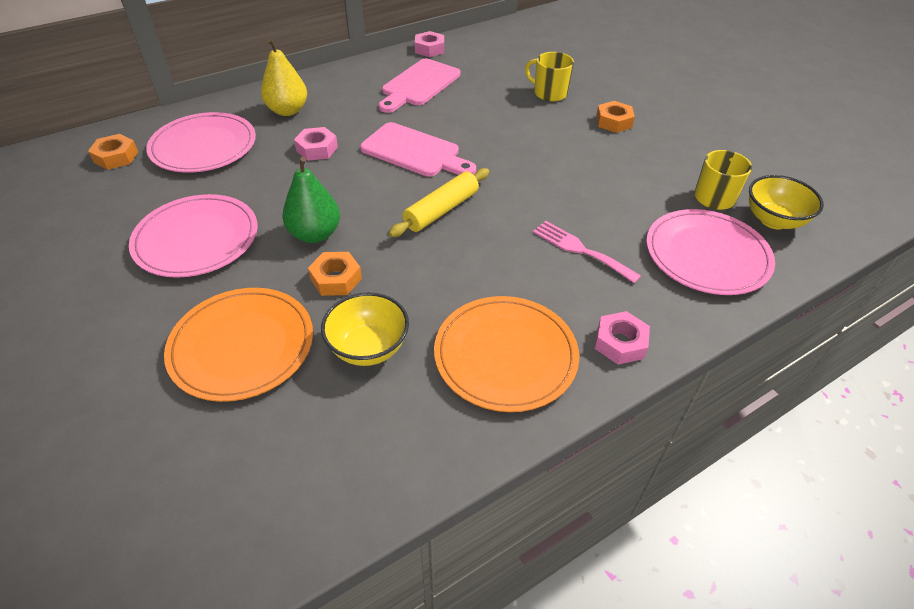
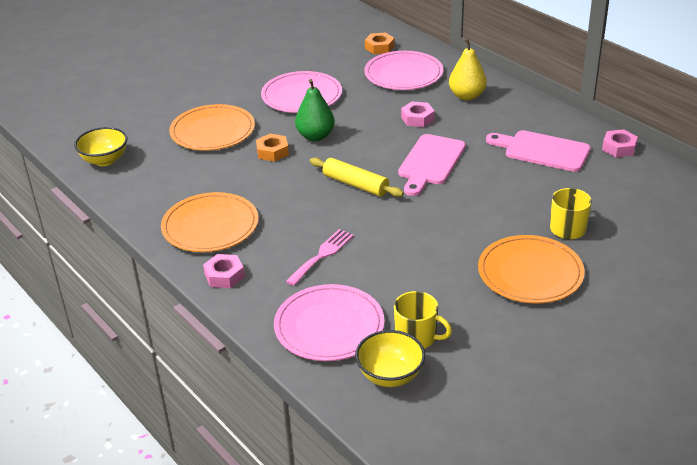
camera: 85 degrees right, 10 degrees down
(368, 348) = (213, 173): yellow bowl -> yellow bowl (105, 160)
(613, 122) = (530, 273): orange nut -> orange plate

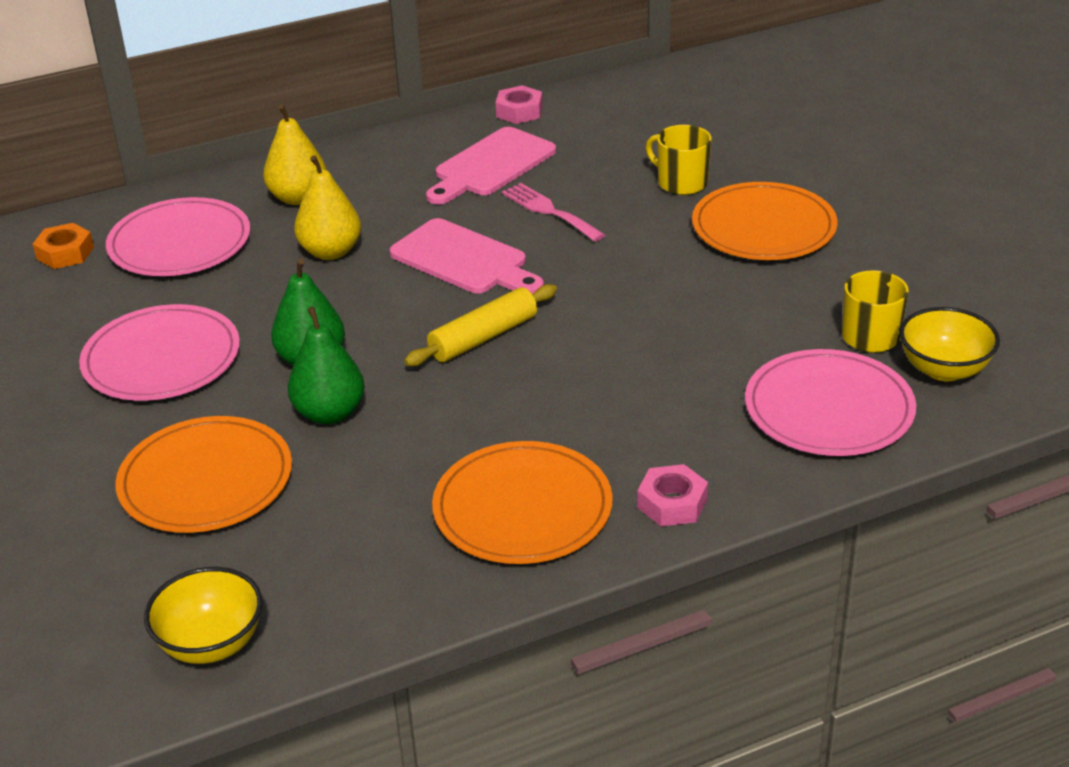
camera: 75 degrees left, 0 degrees up
(272, 152) = (330, 413): orange nut -> green pear
(322, 255) = (657, 394): pink fork -> pink fork (549, 211)
(417, 118) = (331, 252): pink nut -> yellow pear

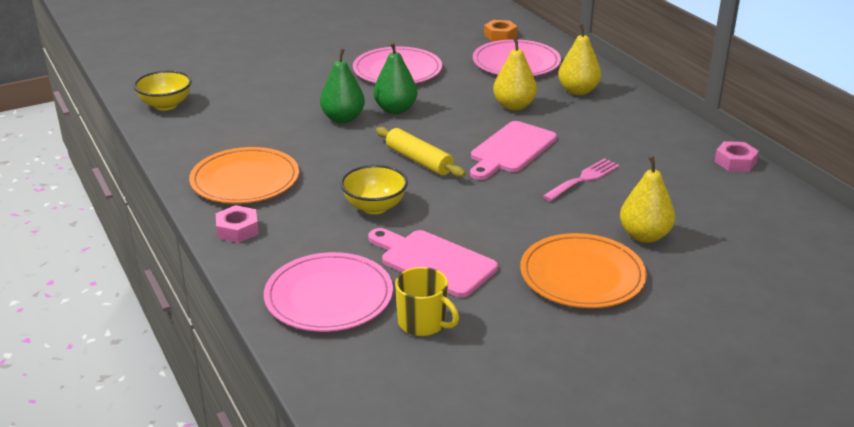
camera: 85 degrees right, 5 degrees down
(206, 480) = (289, 92): orange plate -> none
(491, 165) = (644, 154): pink cutting board -> pink cutting board (433, 261)
(681, 183) = (644, 236): yellow mug -> yellow pear
(944, 369) = (375, 358): yellow bowl -> yellow bowl (375, 207)

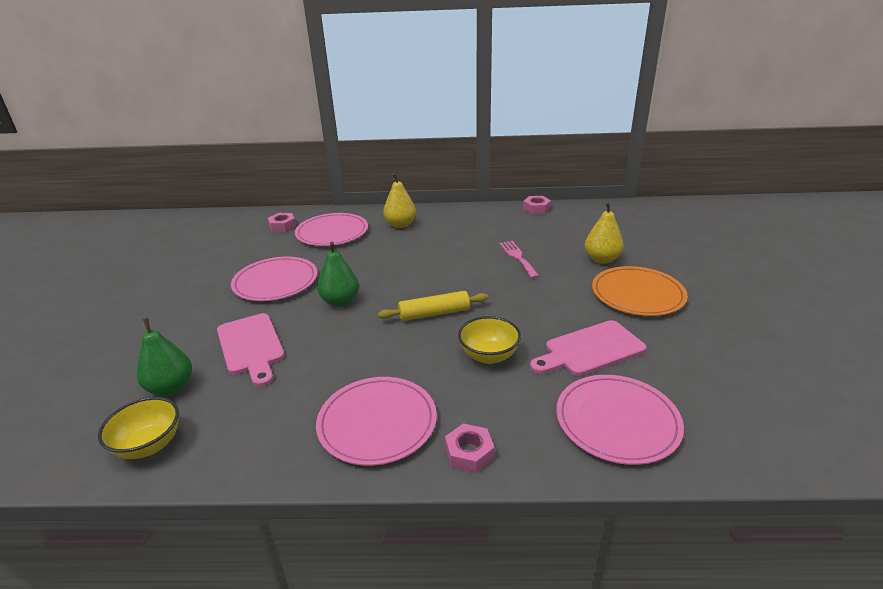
camera: 60 degrees left, 0 degrees up
(245, 180) = (377, 422): orange plate -> pink plate
(343, 118) = (324, 331): green pear -> green pear (171, 387)
(423, 323) = (675, 379): yellow mug -> none
(500, 35) = (282, 226): orange nut -> pink nut
(511, 150) = (455, 271): pink cutting board -> pink cutting board (251, 346)
(514, 106) = (394, 252): yellow pear -> none

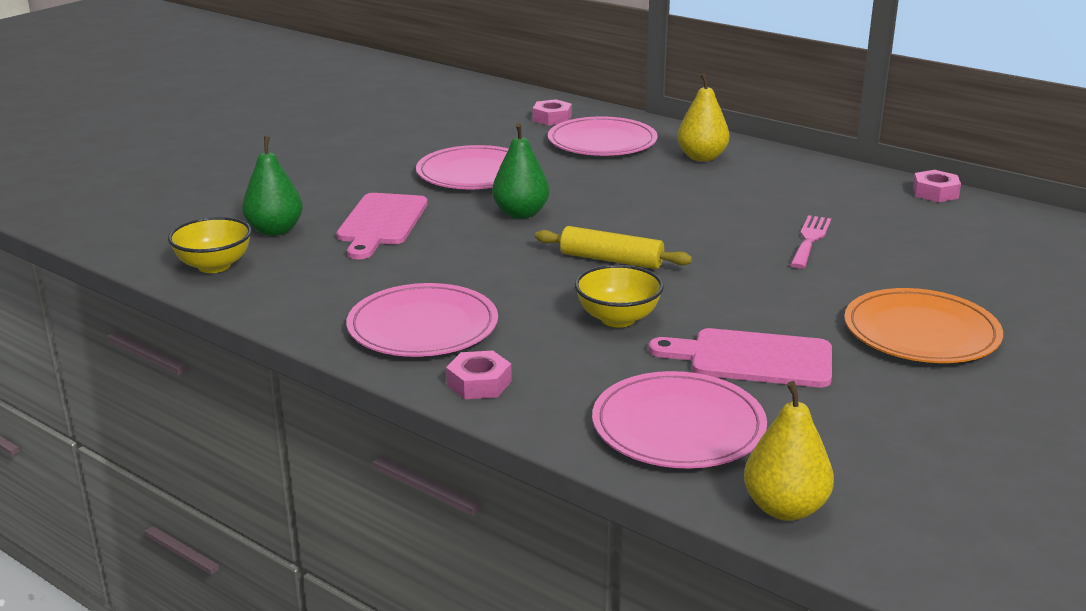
camera: 35 degrees right, 5 degrees down
(601, 259) = (935, 279): yellow pear -> yellow pear (785, 508)

